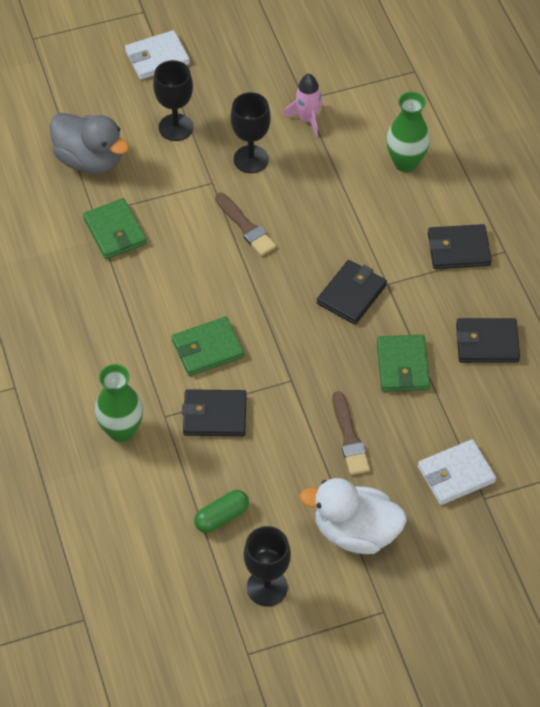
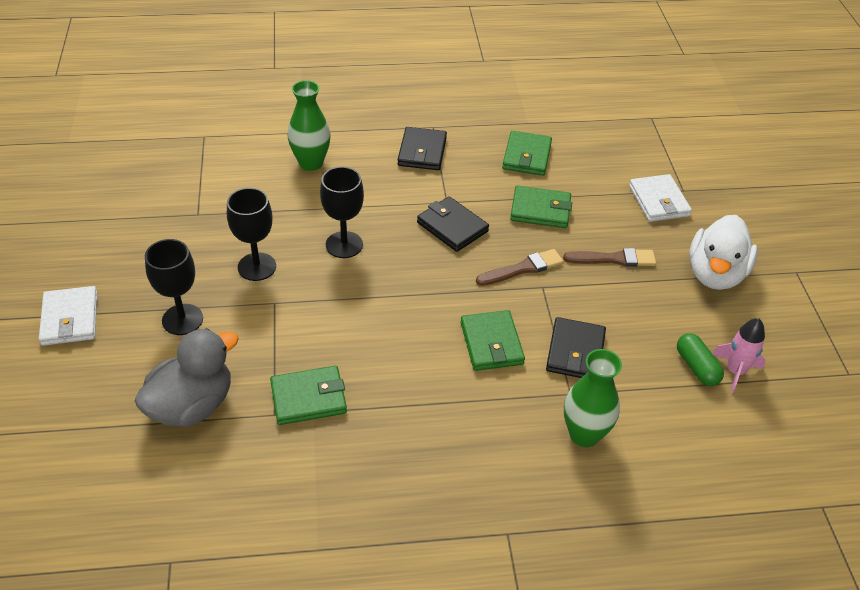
camera: 80 degrees left, 10 degrees down
(246, 227) = (344, 286): brown brush -> brown brush (522, 268)
(267, 587) = (776, 346): black goblet -> black goblet (344, 245)
(307, 119) = (224, 216): pink rocket -> pink rocket (735, 371)
(487, 343) = (526, 156): black wallet -> green wallet

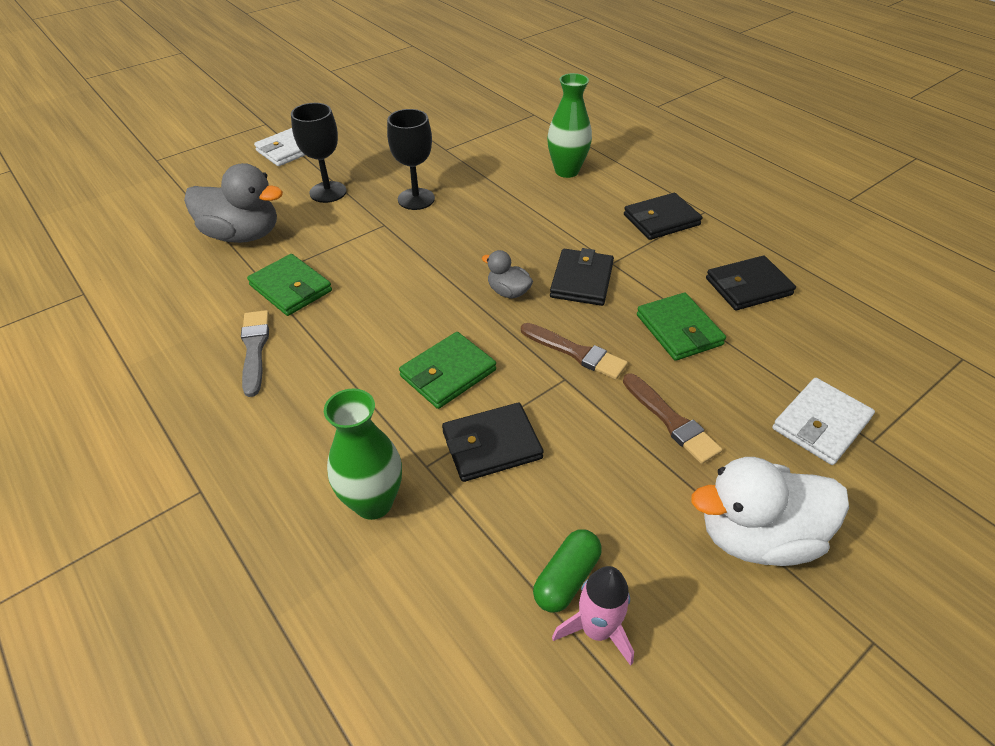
camera: 60 degrees right, 0 degrees up
(344, 245) = (487, 229): black goblet -> none
(370, 449) = (255, 349): none -> grey brush
(431, 270) = (508, 292): none -> grey duck
(526, 156) = (748, 286): green wallet -> black wallet

